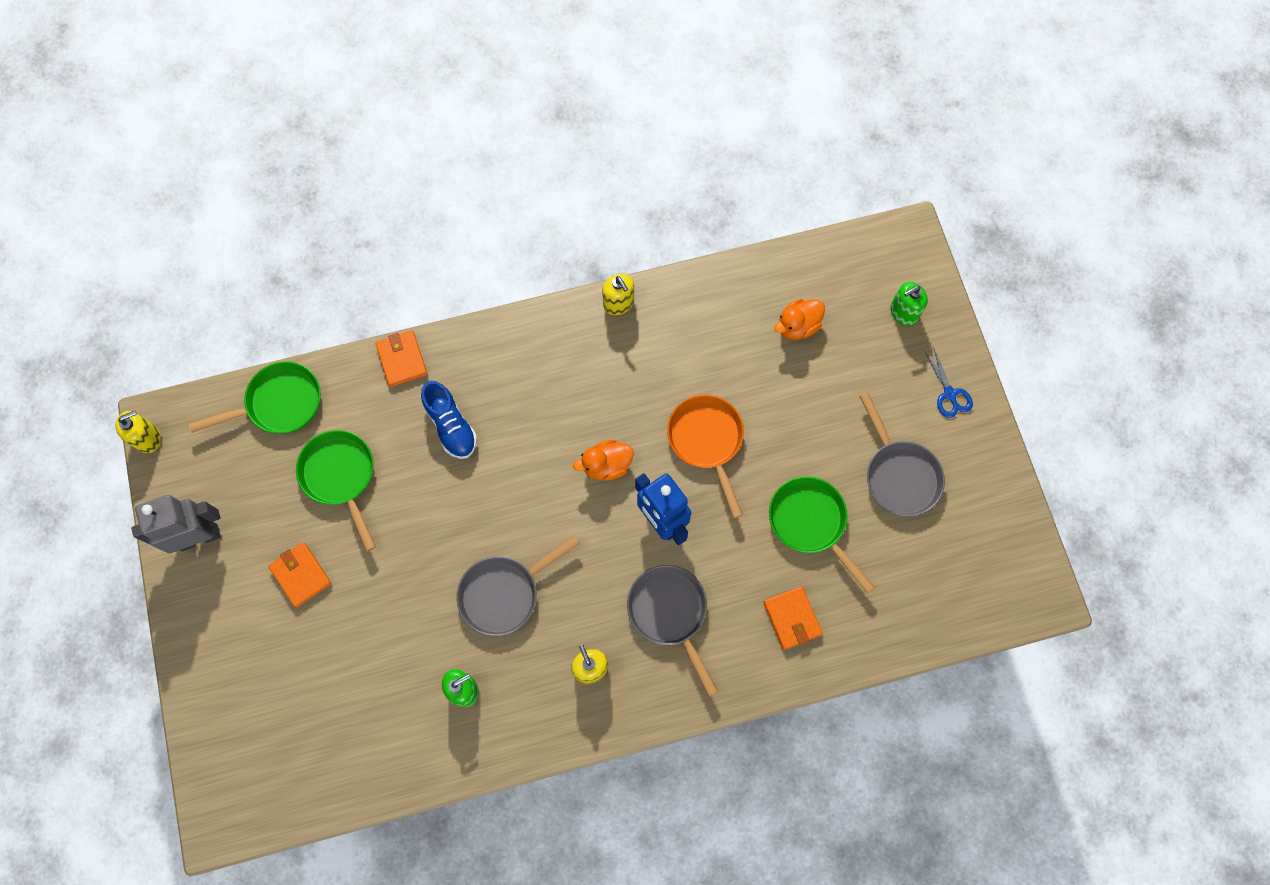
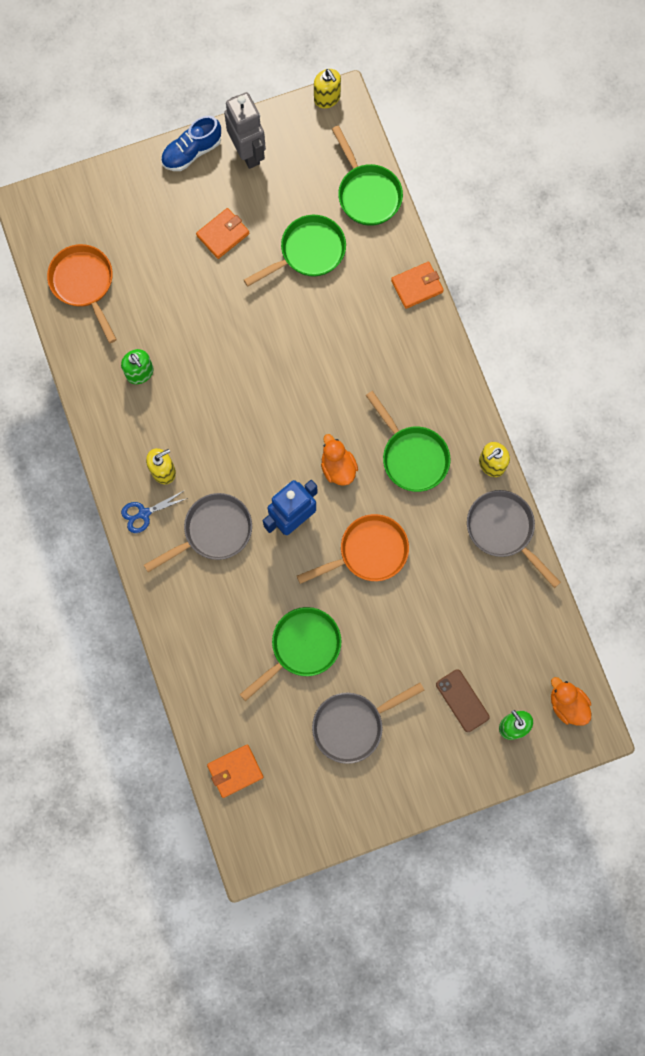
camera: 85 degrees right, 5 degrees up
(337, 754) = (84, 284): none -> orange pan
(451, 426) = (361, 334): blue shoe -> blue shoe (192, 152)
(504, 593) = (220, 395): grey pan -> grey pan (503, 530)
(601, 384) = (412, 456): none -> green pan
(792, 618) = (216, 634): orange wallet -> orange wallet (235, 771)
(797, 326) = (487, 627): orange duck -> orange duck (567, 704)
(875, 359) = (462, 700): none -> brown phone
(949, 394) = (435, 770): blue scissors -> blue scissors (144, 513)

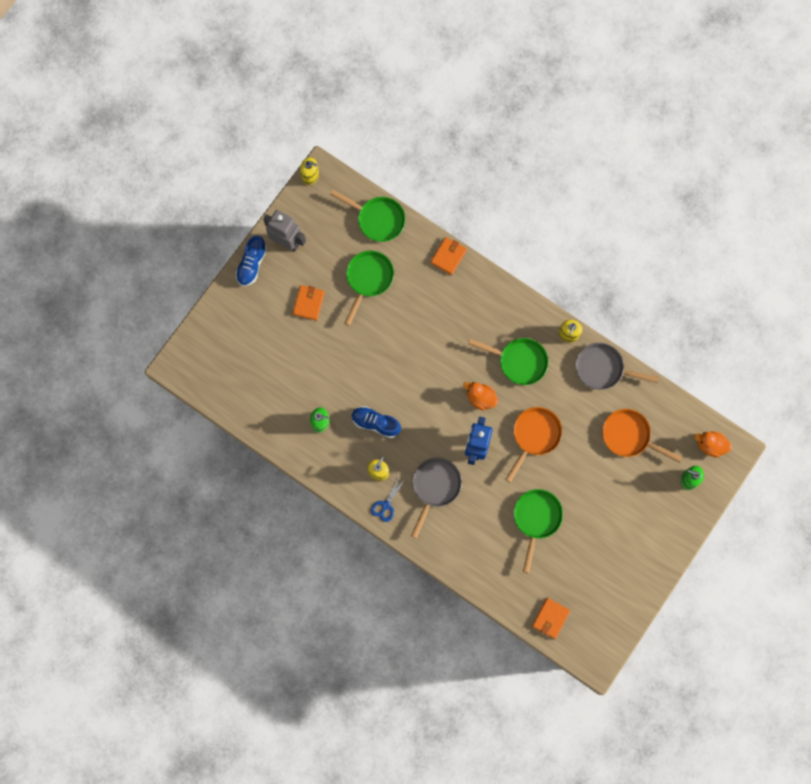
camera: 35 degrees left, 0 degrees up
(84, 284) = (246, 391): orange pan -> orange pan (629, 436)
(199, 415) = (375, 423): none -> blue shoe
(353, 725) = (598, 543): grey pan -> none
(462, 700) = (650, 485): brown phone -> none

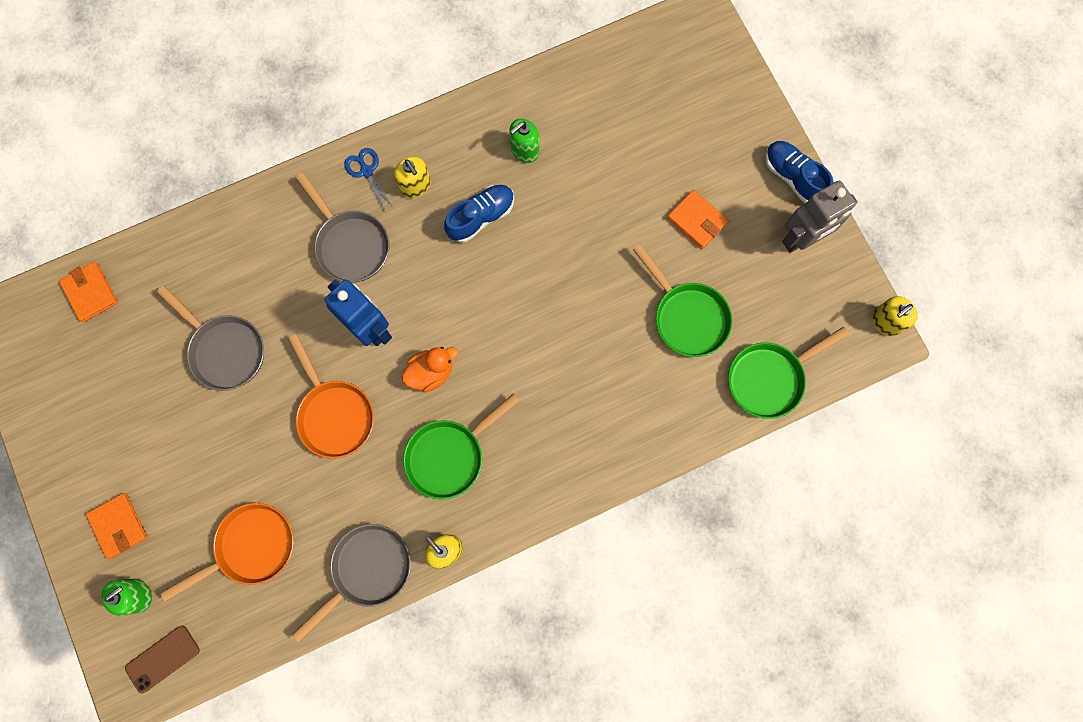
camera: 120 degrees right, 0 degrees up
(448, 256) = (659, 446): orange wallet -> orange wallet (119, 526)
(536, 519) = (224, 350): green pan -> grey pan
(710, 445) = (162, 659): orange duck -> brown phone

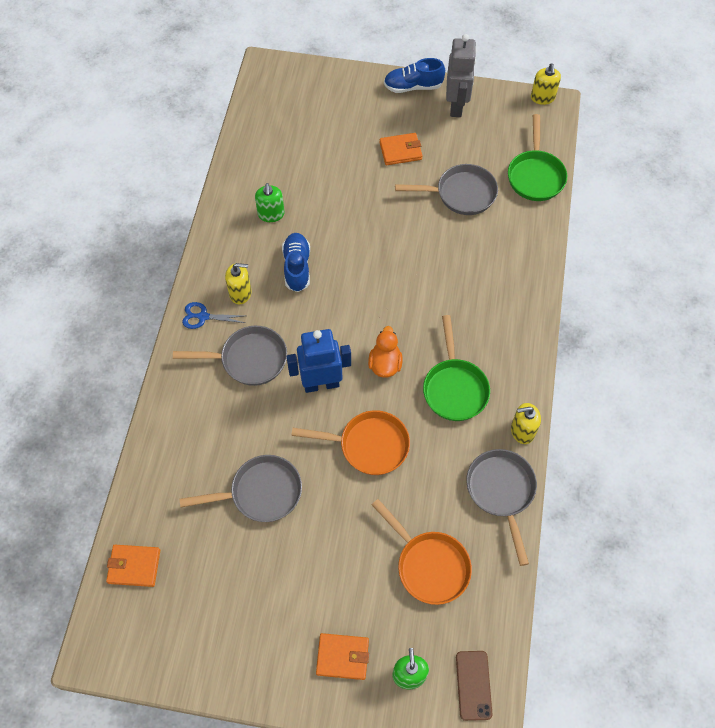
camera: 55 degrees left, 15 degrees down
(250, 547) = (429, 565): orange pan -> orange pan turned 135 degrees clockwise
(687, 317) = (461, 194): green pan -> grey pan

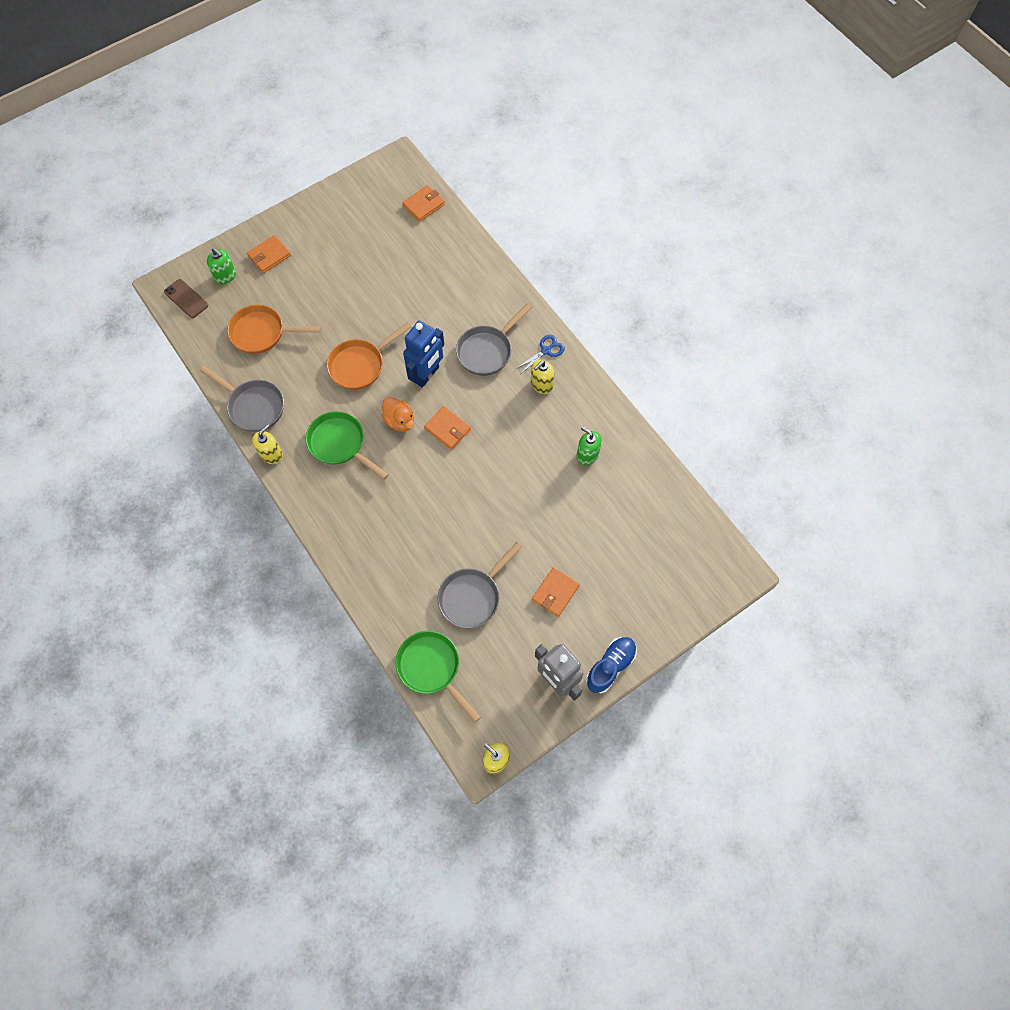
camera: 135 degrees right, 5 degrees up
(260, 493) = (396, 290): grey pan -> none
(297, 267) = (526, 433): blue shoe -> none
(353, 323) = (447, 429): none -> orange wallet

